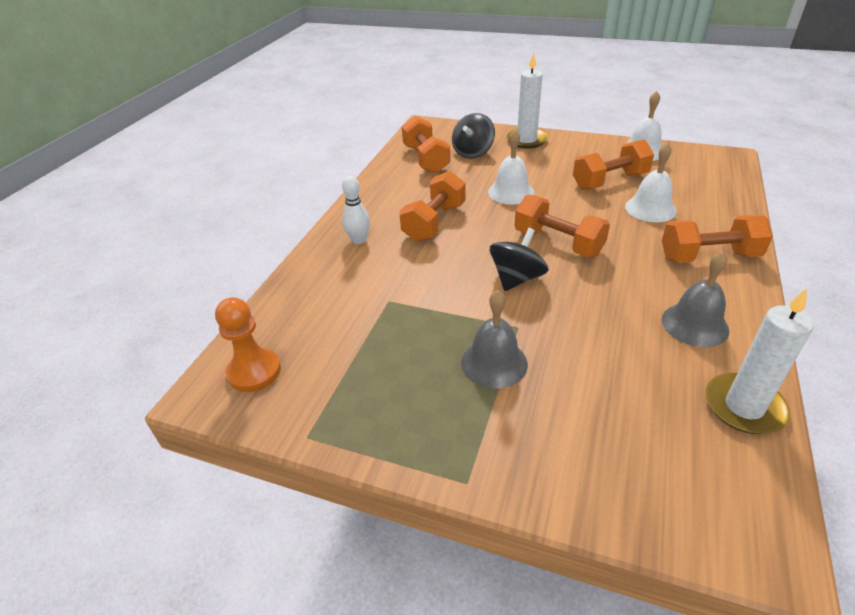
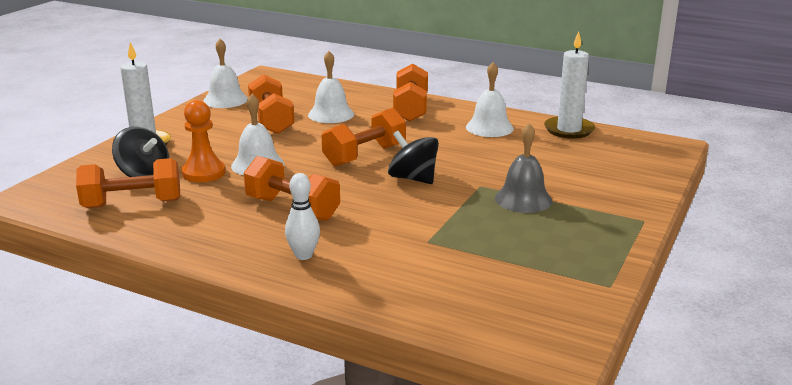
camera: 85 degrees left, 15 degrees down
(254, 371) = (526, 319): orange pawn -> orange pawn (203, 173)
(695, 324) = (489, 127): grey bell -> white bell

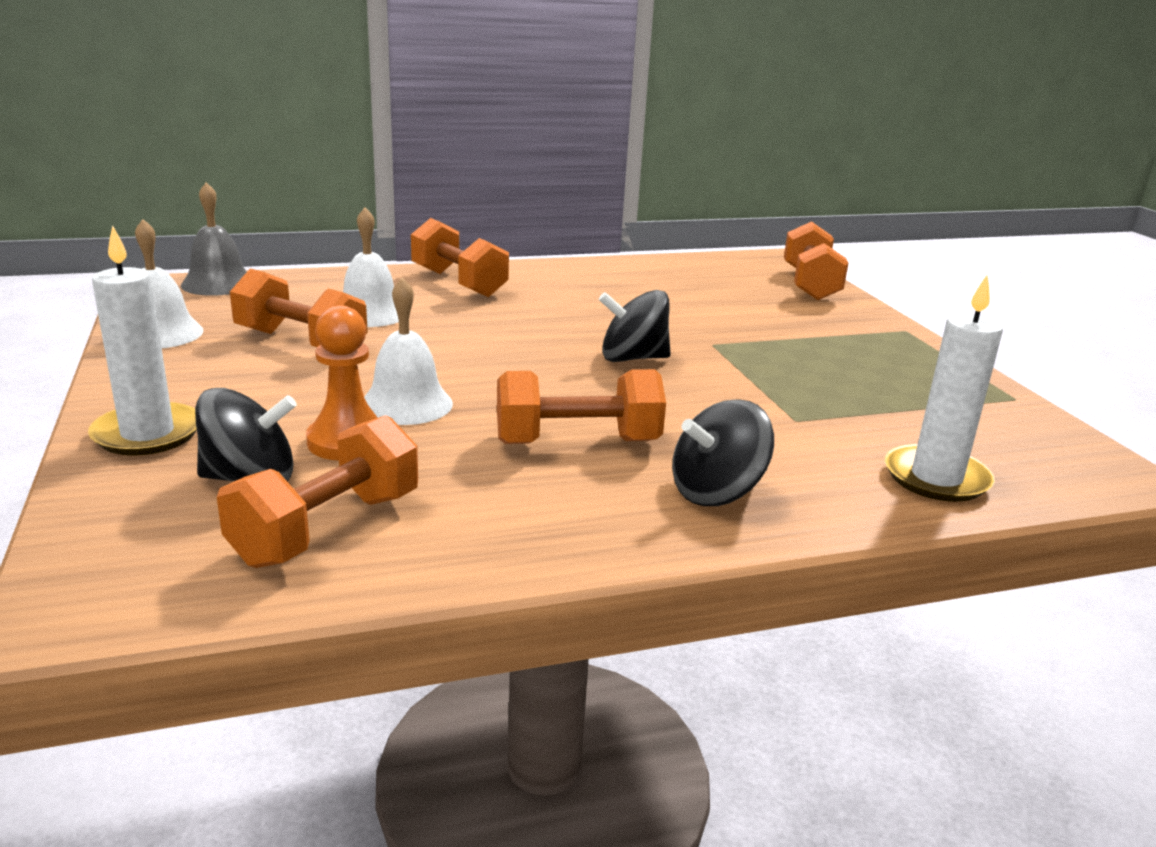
camera: 45 degrees left, 0 degrees up
(303, 255) = (716, 492): white bowling pin -> black spinning top
(365, 155) = (522, 350): orange dumbbell -> orange dumbbell (810, 284)
(489, 127) = (589, 282): white bell -> none
(523, 199) = (779, 344): grey bell -> grey bell (218, 283)
(569, 130) = (667, 265): white candle -> white candle (936, 478)

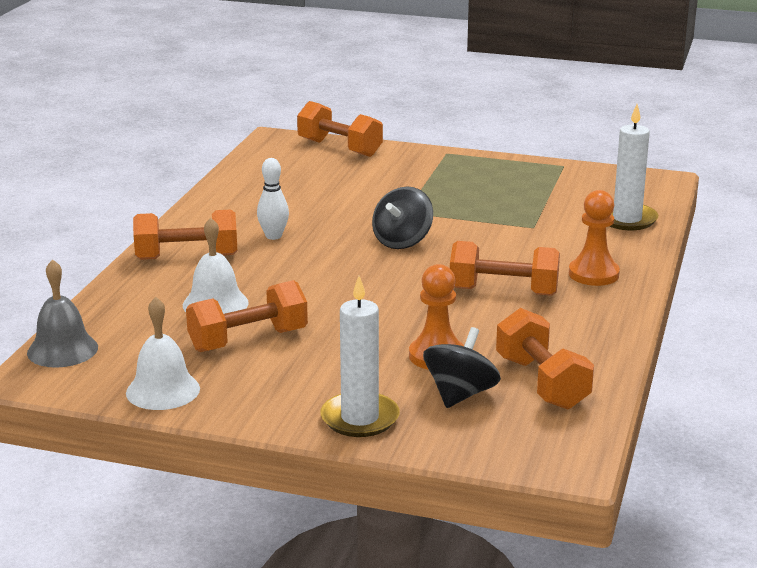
camera: 55 degrees left, 0 degrees up
(406, 404) = (399, 327): white bell -> none
(554, 303) = (273, 236): none -> white bowling pin
(577, 442) = (503, 291): orange dumbbell -> orange dumbbell turned 75 degrees clockwise
(716, 492) = (593, 274): black spinning top -> orange pawn

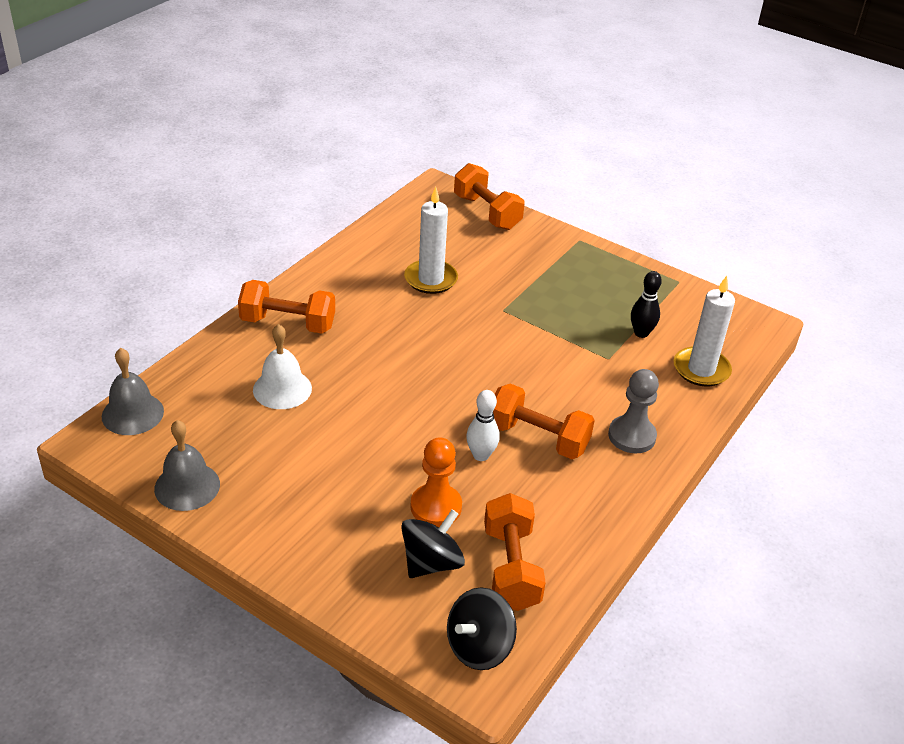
camera: 15 degrees right, 15 degrees up
(163, 390) = (187, 486): white bell -> grey bell
(248, 340) = (286, 442): orange dumbbell -> none
(273, 236) = (373, 314): white bowling pin -> white bowling pin (481, 455)
(360, 418) = (330, 568): white candle -> white candle (431, 279)
(402, 241) = (481, 349): black spinning top -> black spinning top (479, 647)
(552, 205) = (641, 333): none -> black bowling pin
(593, 274) = (632, 436): orange pawn -> grey pawn

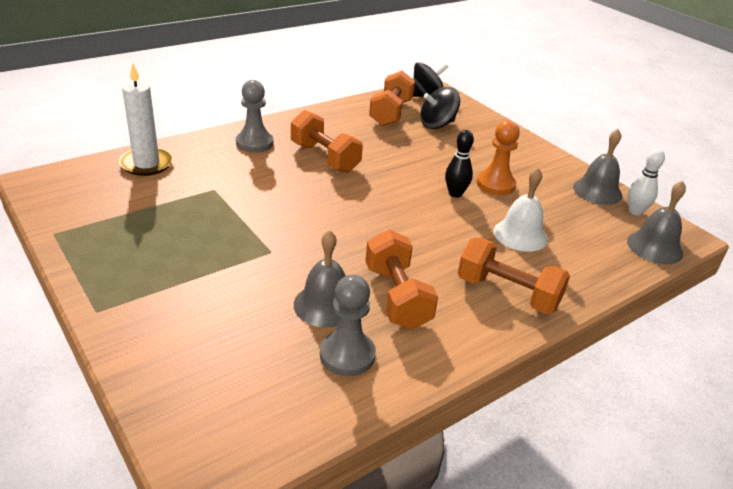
camera: 160 degrees left, 5 degrees down
(396, 252) = (347, 355): none -> grey pawn
(431, 279) = (325, 305): white candle -> grey bell
(436, 507) = (422, 144): orange pawn -> orange pawn (495, 184)
(481, 455) = (374, 159): white bowling pin -> white bowling pin (635, 211)
(487, 212) = (173, 391): orange dumbbell -> orange dumbbell (397, 297)
(641, 333) = (160, 199): black bowling pin -> black bowling pin (455, 194)

